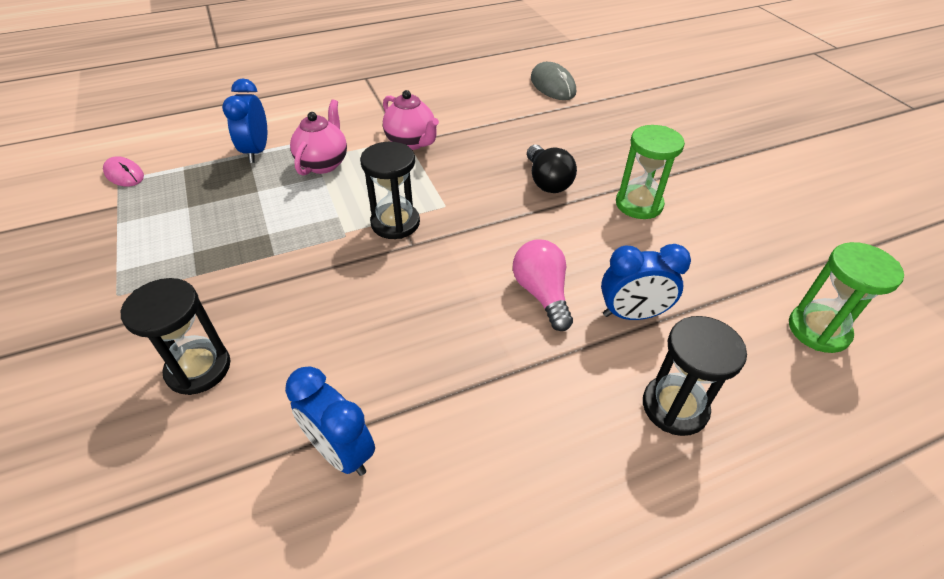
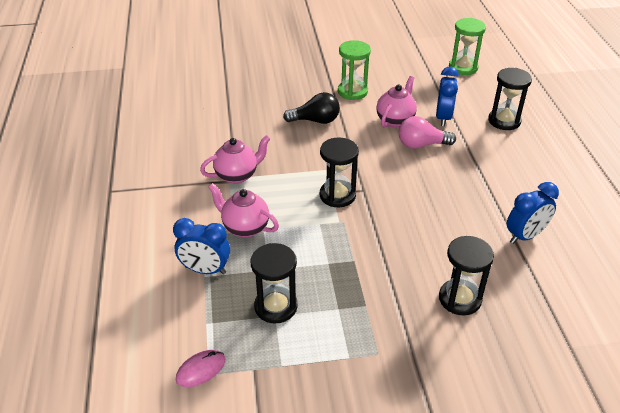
camera: 75 degrees left, 5 degrees down
(201, 205) = (276, 306): none -> black hourglass
(552, 85) = (192, 92): grey mouse -> none
(591, 257) = (395, 120): none -> pink teapot

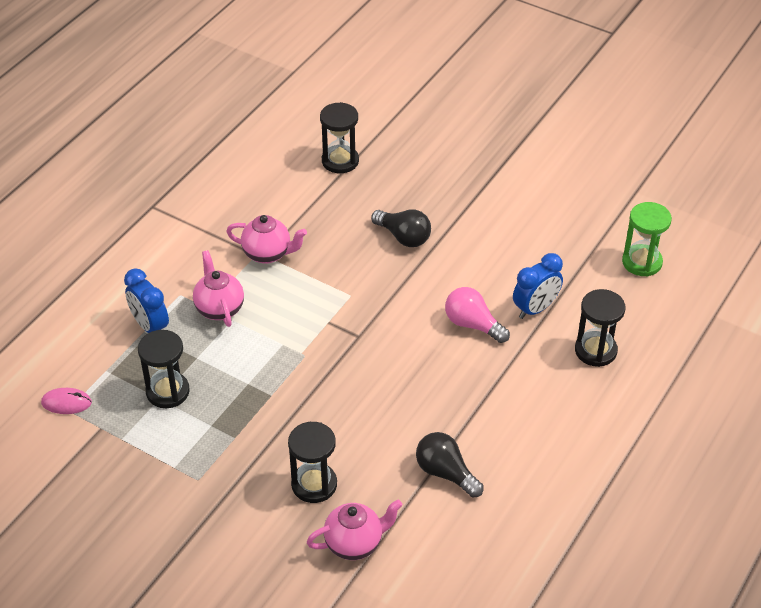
camera: 40 degrees right, 5 degrees up
(337, 195) = (329, 327): black hourglass -> black hourglass (340, 161)
(352, 91) = (481, 224): green hourglass -> none
(395, 120) = (482, 283): pink teapot -> pink teapot (355, 543)
(525, 236) = (446, 473): blue clock -> black light bulb

